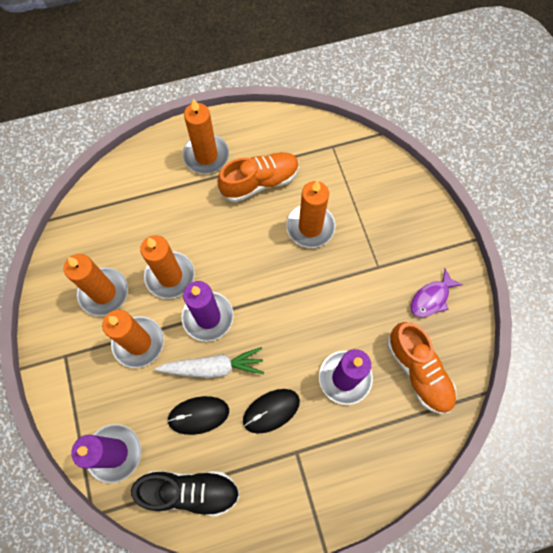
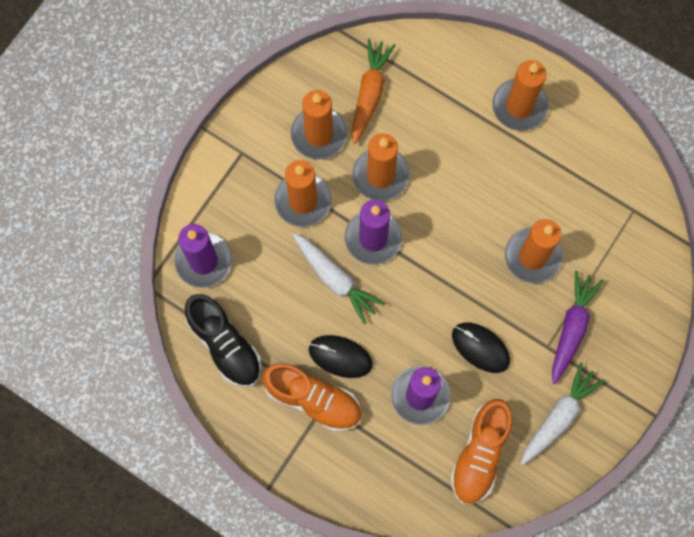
camera: 50 degrees right, 5 degrees up
(109, 236) = (369, 93): none -> orange carrot
(198, 415) = (287, 301): black mouse -> black mouse (480, 348)
(260, 182) = (536, 176): orange shoe -> orange shoe (313, 400)
(378, 242) = (572, 328): none -> purple carrot
(431, 298) = (558, 416): purple fish -> white carrot

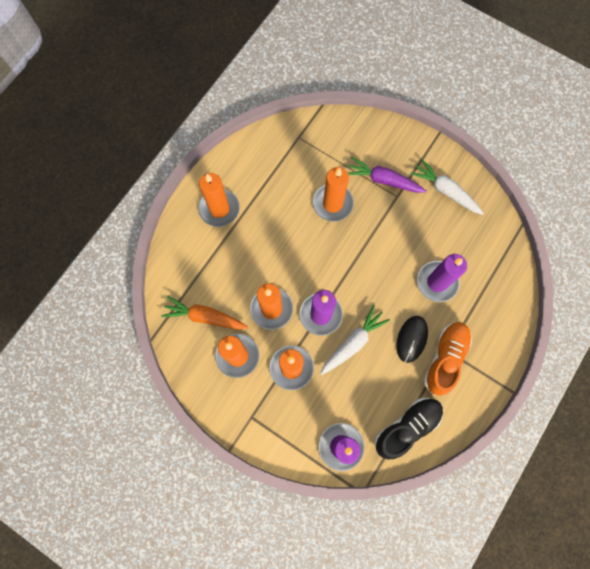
camera: 90 degrees left, 0 degrees up
(480, 348) = (400, 240): black mouse -> none
(480, 454) = (475, 242): orange shoe -> none

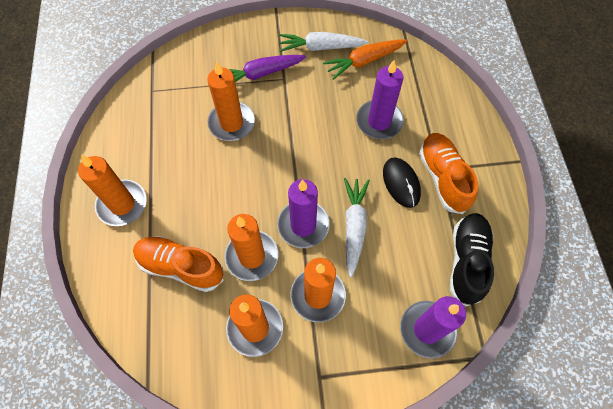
camera: 40 degrees left, 10 degrees down
(204, 317) = (189, 317): orange carrot -> orange carrot (364, 61)
(224, 280) = (181, 267): none -> orange shoe

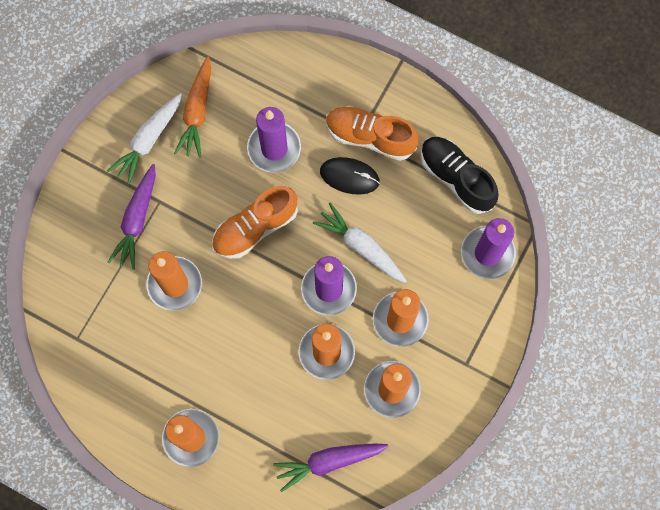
camera: 55 degrees left, 10 degrees up
(162, 317) = (328, 462): none -> purple carrot
(181, 267) = (293, 419): orange shoe -> orange shoe (255, 228)

